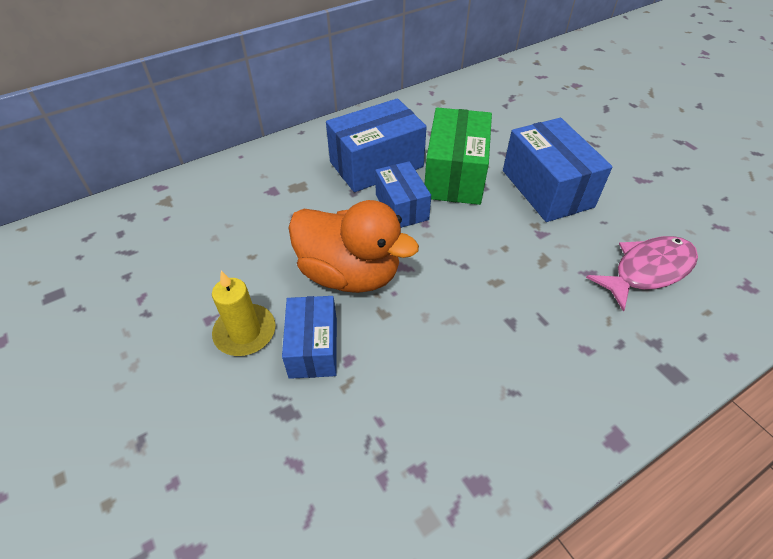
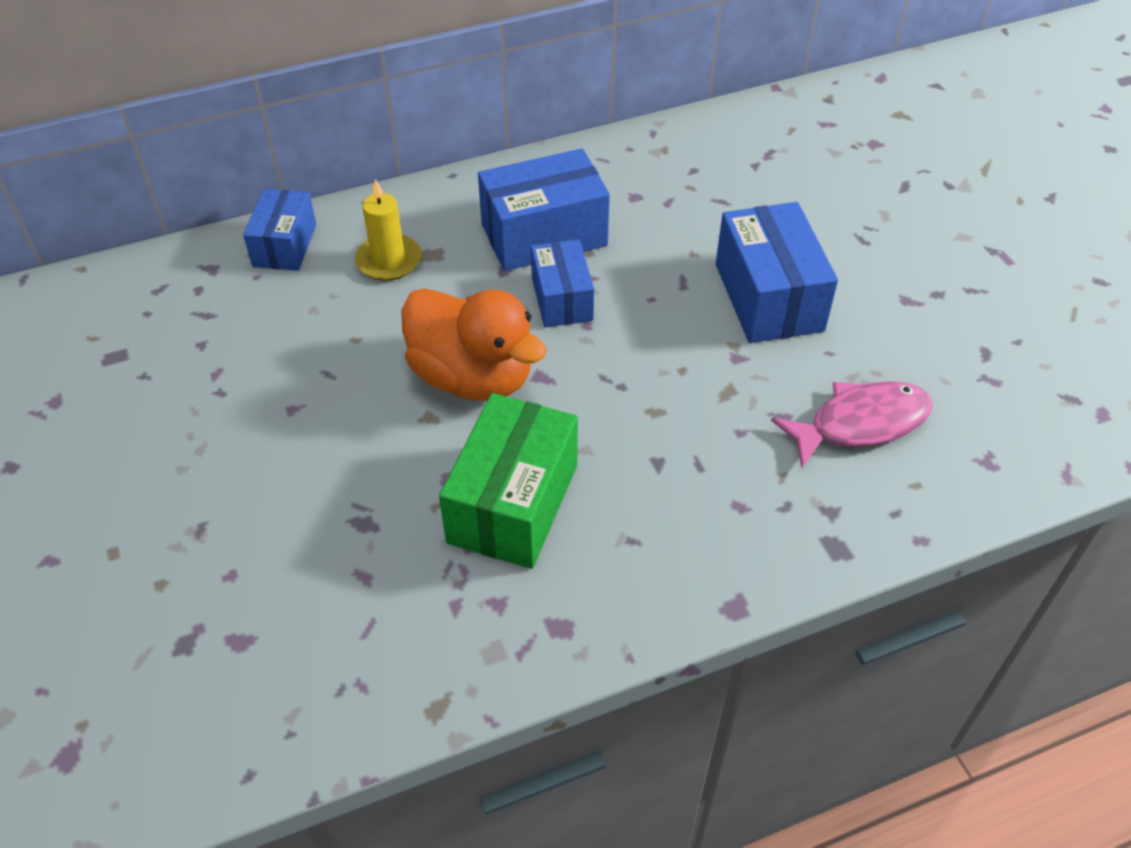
camera: 10 degrees right, 0 degrees up
(245, 332) = (332, 430): yellow candle -> yellow candle (389, 261)
(313, 347) = (409, 458): blue box -> blue box (284, 245)
(455, 175) = (647, 263): green box -> green box (513, 503)

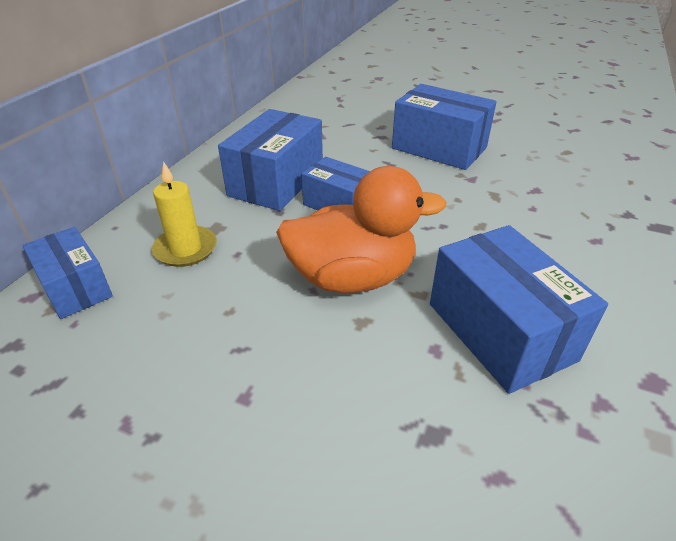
camera: 45 degrees left, 10 degrees down
(513, 503) = (500, 331): green box -> blue box
(860, 423) = (567, 172): pink fish -> none

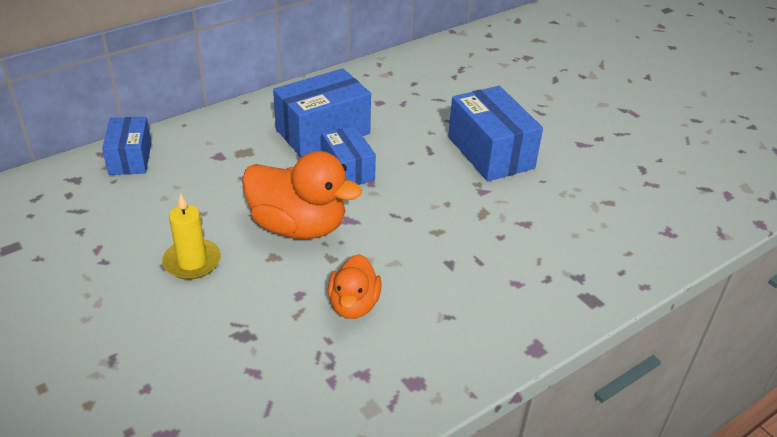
camera: 30 degrees right, 0 degrees up
(185, 249) = (213, 159): yellow candle -> yellow candle (192, 262)
(500, 331) = (354, 305): blue box -> orange duck

